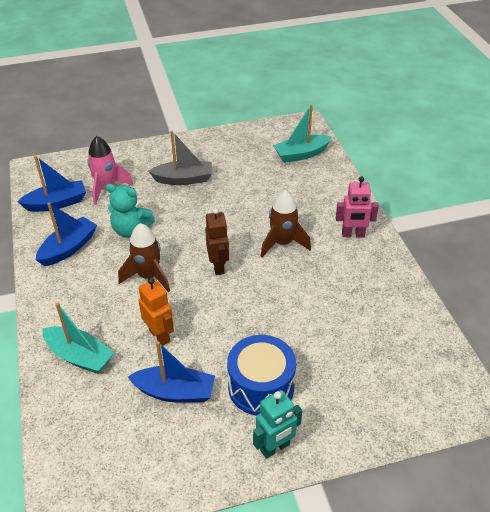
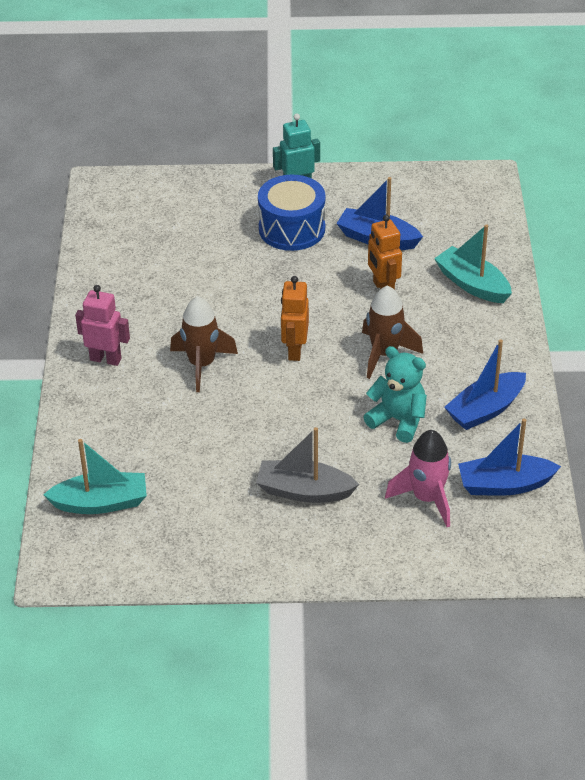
camera: 165 degrees left, 0 degrees up
(218, 266) = (294, 350): brown robot -> orange robot

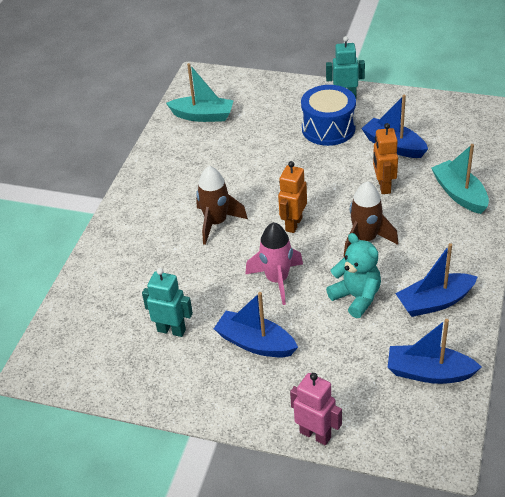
camera: 20 degrees right, 0 degrees up
(101, 503) = (92, 320): turquoise boat -> turquoise boat (203, 116)
(106, 359) = (146, 206): pink robot -> pink robot (315, 434)
(201, 495) = (171, 330): none -> turquoise robot
(304, 491) = (255, 343): grey boat -> blue boat
(426, 498) = (356, 371): pink rocket -> pink rocket (277, 280)

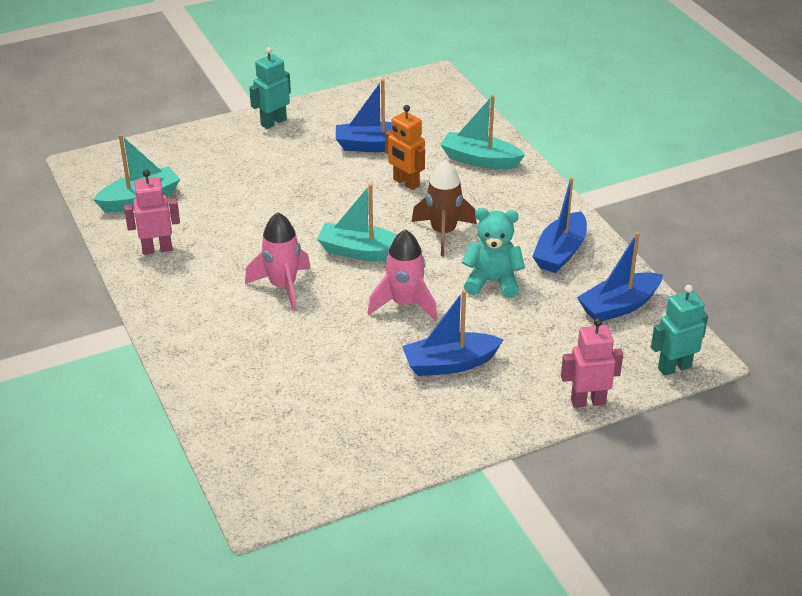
camera: 45 degrees left, 5 degrees down
(171, 330) = (357, 396): turquoise robot -> turquoise robot (674, 367)
(174, 156) = (157, 249): none -> pink robot
(216, 223) = (283, 287): brown rocket -> pink rocket
(293, 224) = (361, 252): orange robot -> turquoise boat
(328, 128) = (291, 156): blue drum -> none

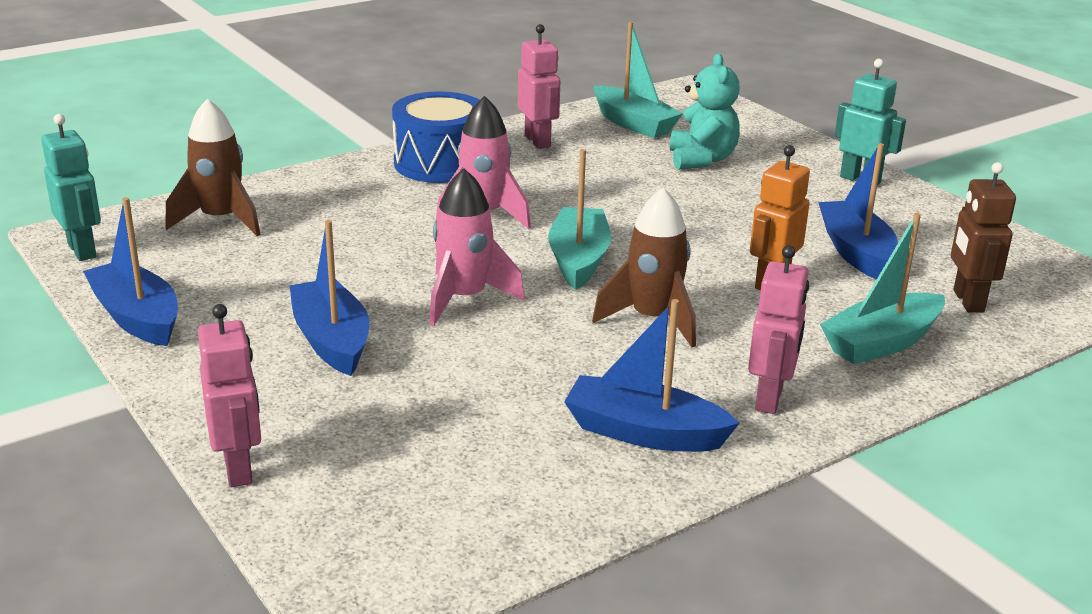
camera: 80 degrees right, 10 degrees down
(183, 302) = (440, 163): none -> blue drum
(254, 421) = (221, 220): none -> brown rocket
(440, 122) = (967, 301): none -> brown robot
(480, 160) = (881, 343): turquoise boat -> turquoise boat turned 135 degrees counterclockwise
(492, 282) = (538, 368): turquoise teddy bear -> turquoise teddy bear (702, 160)
(532, 206) = (770, 399): none -> pink robot
(619, 306) = (502, 501): blue boat -> blue boat (137, 317)
(674, 367) = (329, 570): turquoise robot -> turquoise robot (82, 250)

